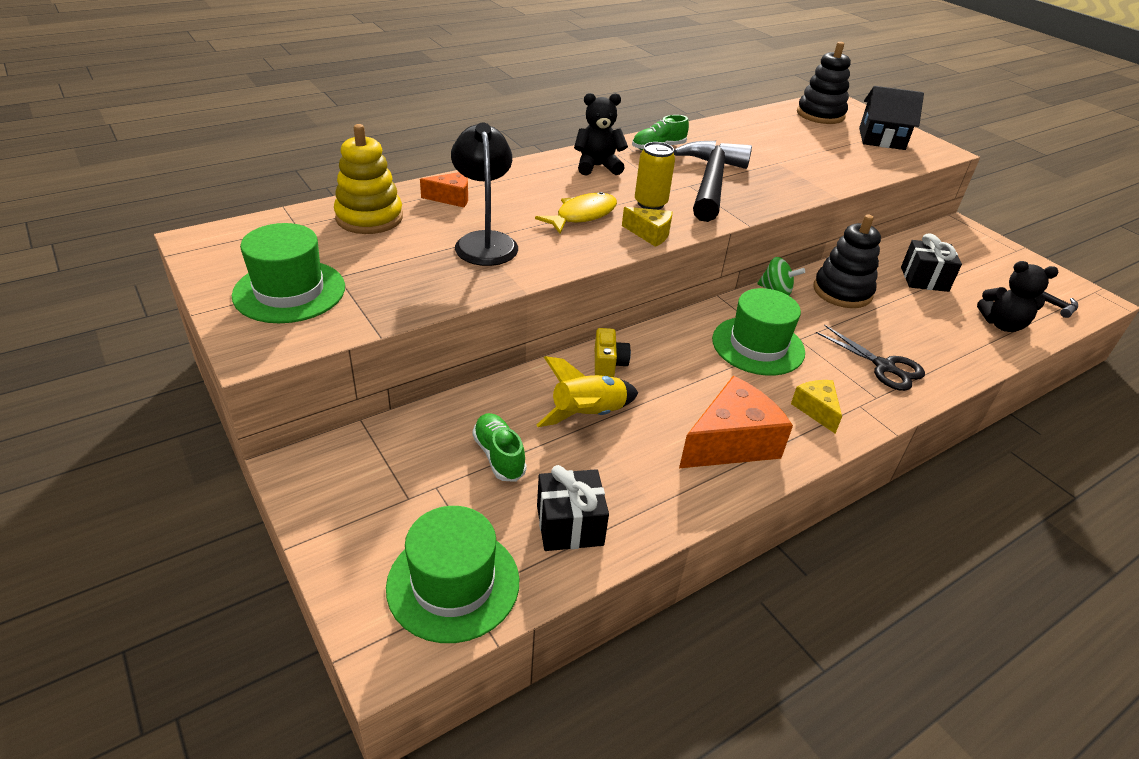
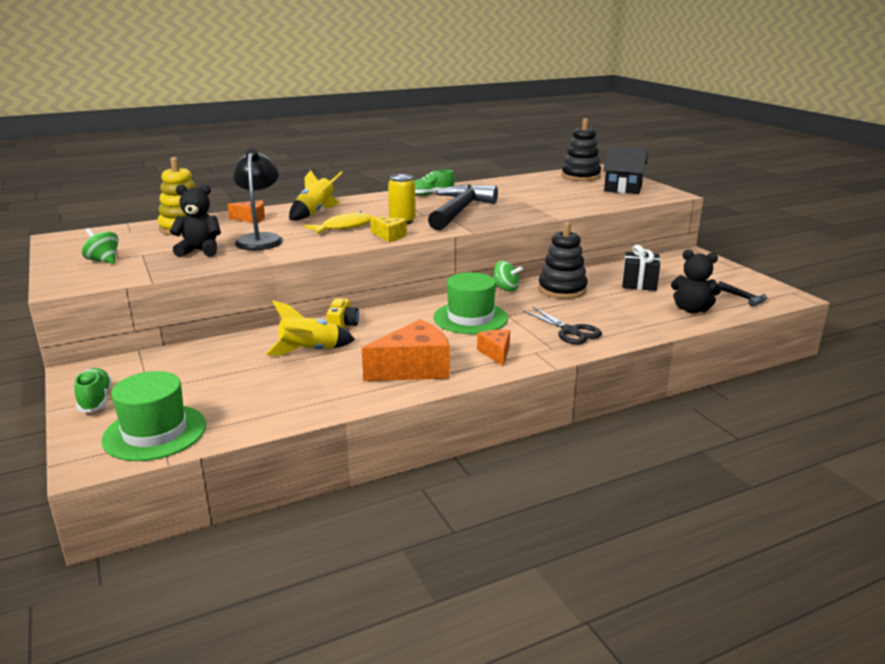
camera: 10 degrees right, 15 degrees down
(289, 291) = (103, 261): green hat -> green spinning top
(499, 456) = (228, 370): green shoe -> green shoe (95, 400)
(529, 186) = (314, 213): none -> yellow rocket
(569, 525) = (259, 407): black gift -> none
(597, 166) = (375, 203): black teddy bear -> black teddy bear (200, 251)
(816, 410) = (496, 353): yellow cheese -> orange cheese

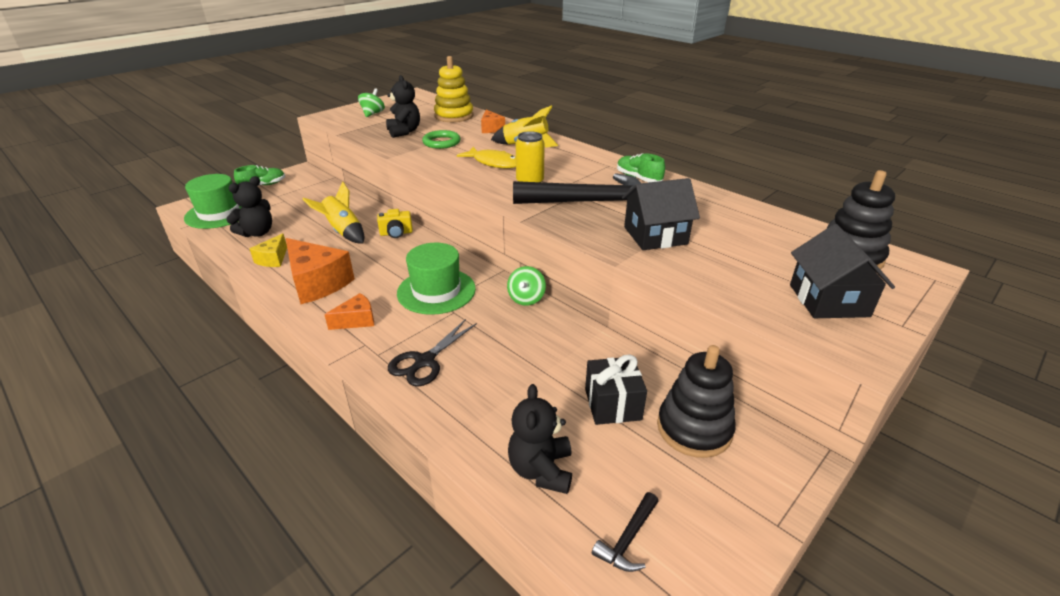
camera: 70 degrees right, 10 degrees up
(254, 402) = (257, 233): none -> black teddy bear
(260, 239) = (441, 142): black lamp -> green ring
(389, 236) = (479, 185): yellow cheese -> yellow cheese (273, 259)
(526, 204) = (655, 235): none -> black house
(562, 289) = (547, 338): black stacking toy -> black stacking toy (694, 429)

